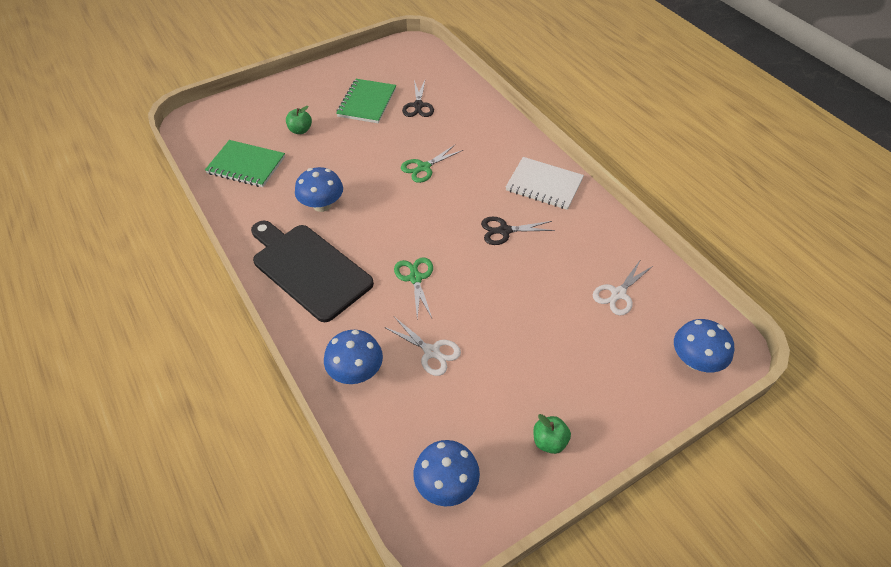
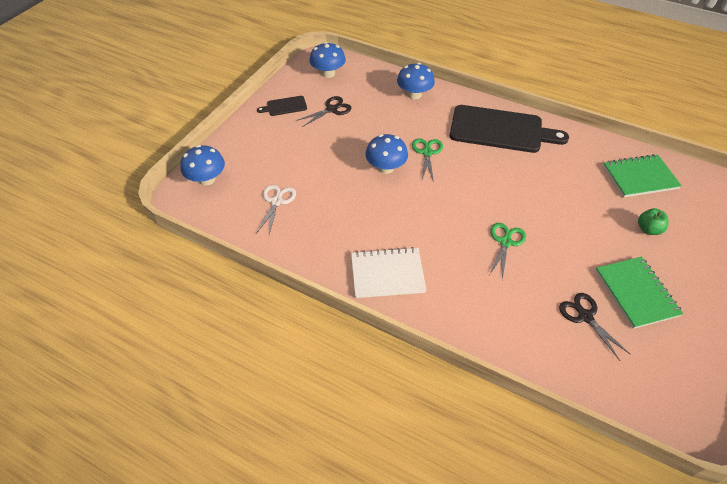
camera: 150 degrees right, 0 degrees up
(322, 205) = (545, 173): blue mushroom -> blue mushroom (386, 168)
(415, 278) = (427, 153): green scissors -> green scissors turned 135 degrees counterclockwise
(431, 351) = (380, 119): white scissors -> none
(504, 231) = (391, 214): black scissors -> black scissors (331, 109)
(549, 441) = (285, 106): green apple -> black cutting board

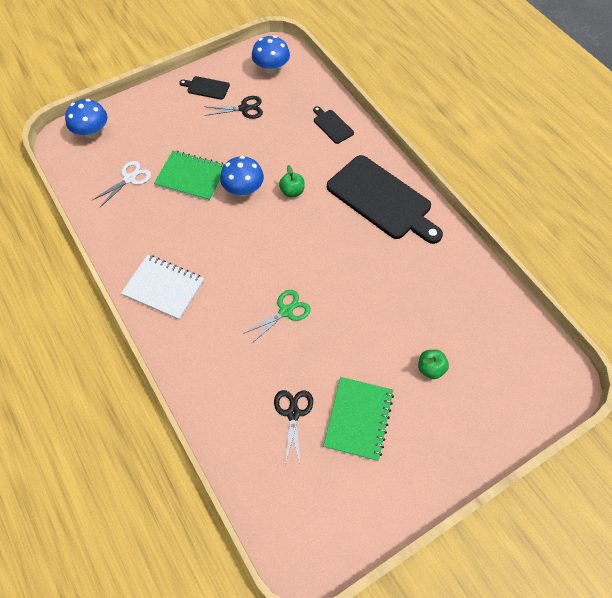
camera: 30 degrees right, 10 degrees up
(414, 95) = (332, 125): blue mushroom -> black cutting board
(427, 153) = (292, 191): green scissors -> green apple
(639, 177) = (475, 314): green notebook -> green notebook (191, 177)

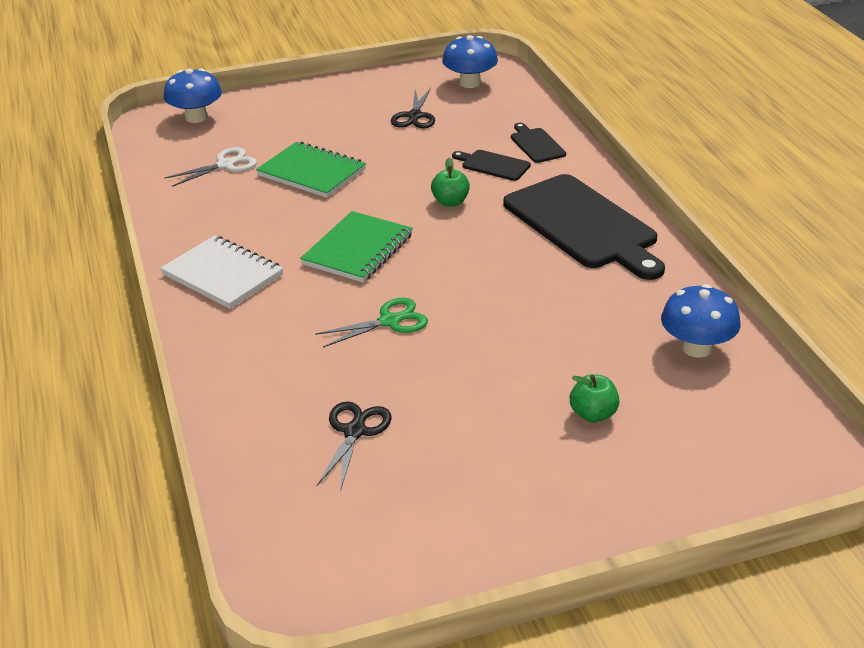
camera: 15 degrees right, 25 degrees down
(206, 88) = (370, 92): black cutting board -> black cutting board (493, 165)
(243, 189) = (380, 192): blue mushroom -> blue mushroom (696, 348)
(244, 108) = (415, 116): black scissors -> black scissors turned 90 degrees clockwise
(358, 419) = (454, 453): green notebook -> green notebook (358, 250)

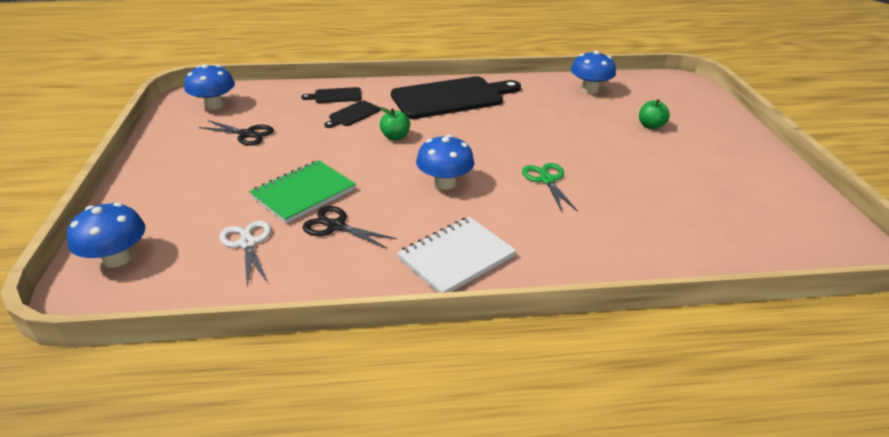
camera: 80 degrees left, 0 degrees up
(354, 432) = (677, 208): black scissors -> black scissors (336, 226)
(358, 250) = (444, 183): green notebook -> blue mushroom

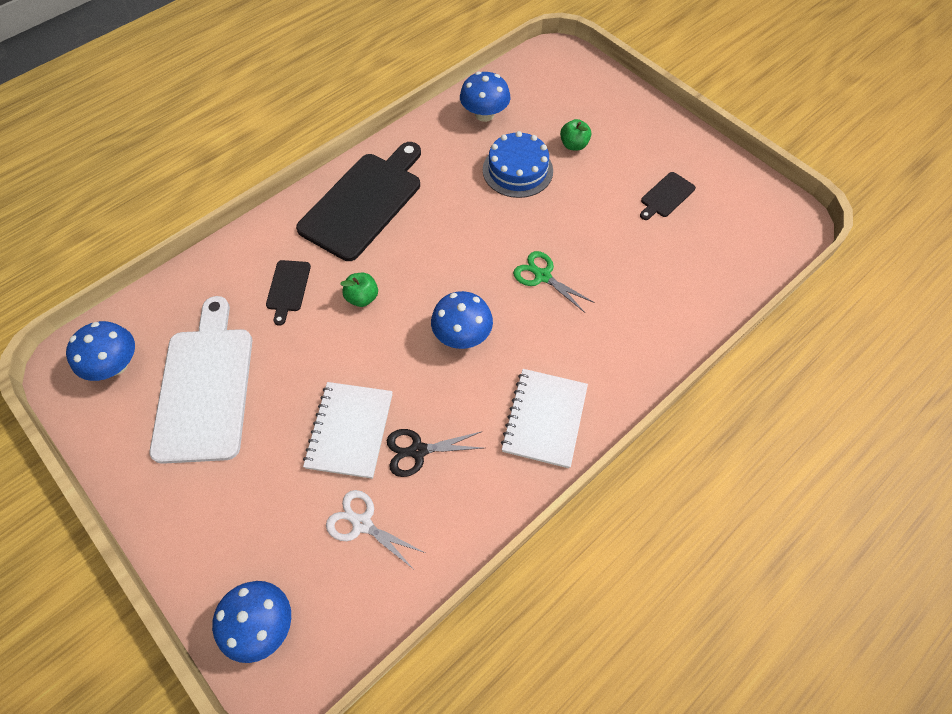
camera: 35 degrees left, 25 degrees up
(247, 134) = (205, 387): black scissors -> white cutting board
(304, 193) = (350, 430): green notebook -> white notebook
(335, 96) = (240, 268): black cutting board -> black cutting board (666, 196)
(587, 122) = (517, 170): none -> blue cake

